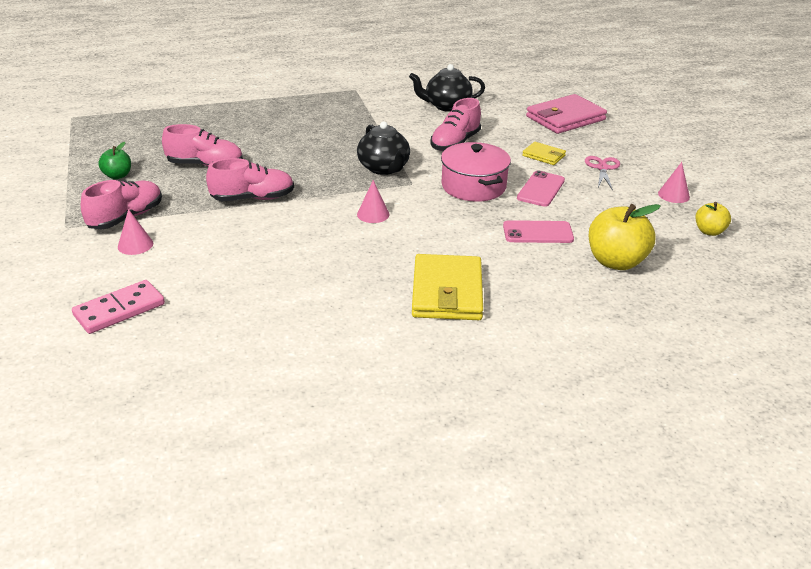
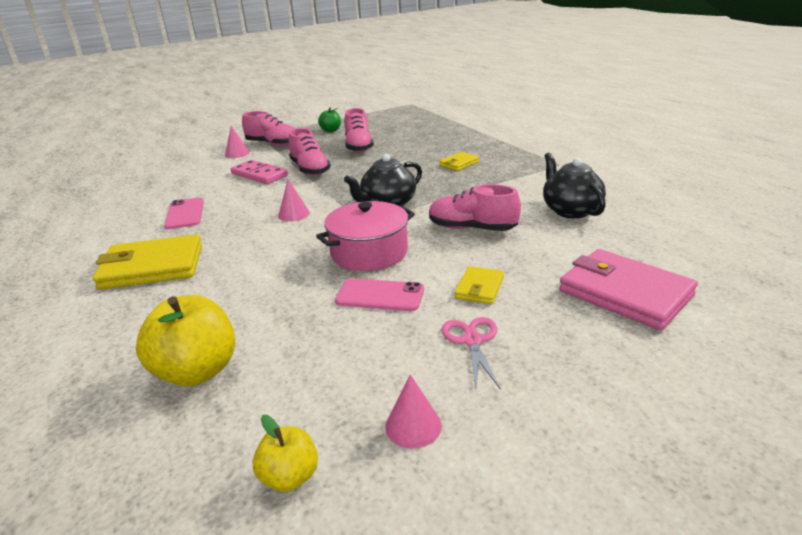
camera: 80 degrees right, 5 degrees down
(119, 310) = (158, 166): pink domino -> pink domino (259, 175)
(313, 125) = (459, 163): none -> yellow wallet
(538, 232) = (268, 304): pink phone -> pink phone (185, 214)
(602, 168) = (472, 341): pink scissors -> pink scissors turned 90 degrees counterclockwise

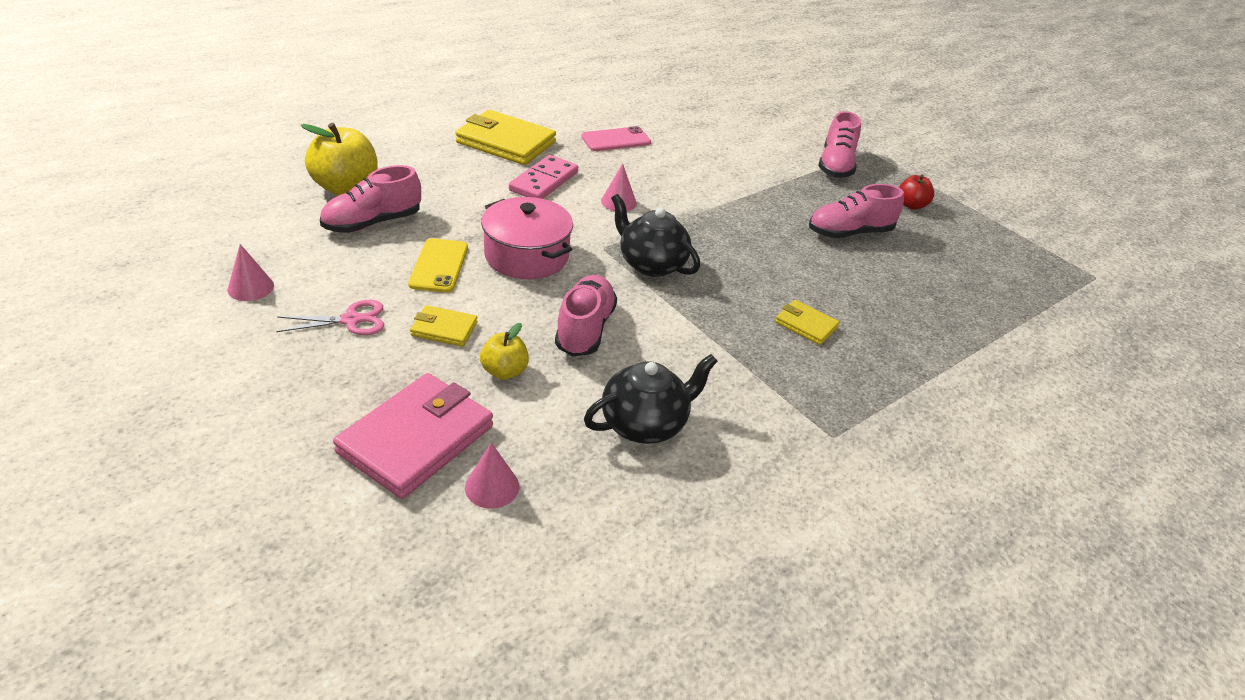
camera: 75 degrees right, 10 degrees up
(152, 267) = (506, 142): yellow wallet -> yellow wallet turned 45 degrees counterclockwise
(237, 153) = (793, 145): pink cone -> pink cone (492, 487)
(259, 175) = (727, 168): pink domino -> pink domino (544, 181)
(290, 477) = (222, 238): yellow apple -> yellow apple (504, 371)
(310, 169) = (752, 201): pink shoe -> pink shoe (372, 223)
(331, 130) = (911, 205): green apple -> red apple
(380, 295) = (439, 266): pink phone -> yellow phone

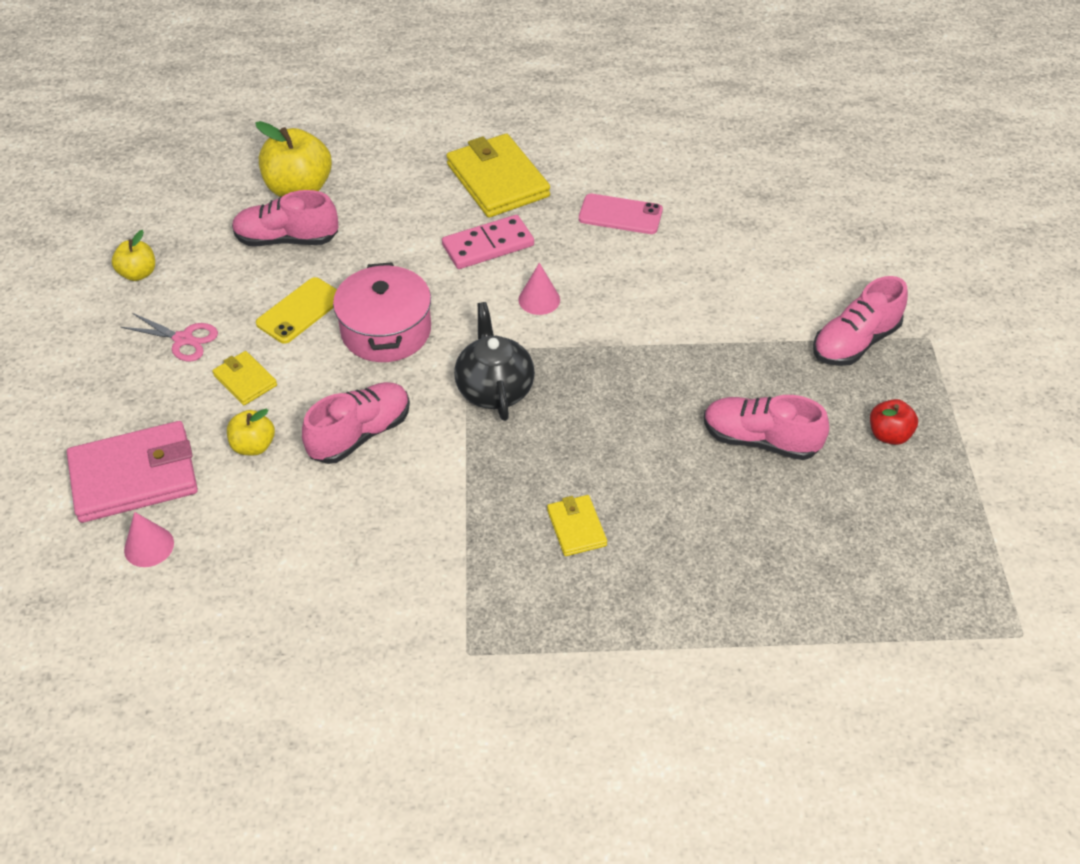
camera: 40 degrees right, 10 degrees up
(250, 287) = (138, 273): pink cone -> yellow apple
(645, 424) = (316, 553): black teapot -> none

